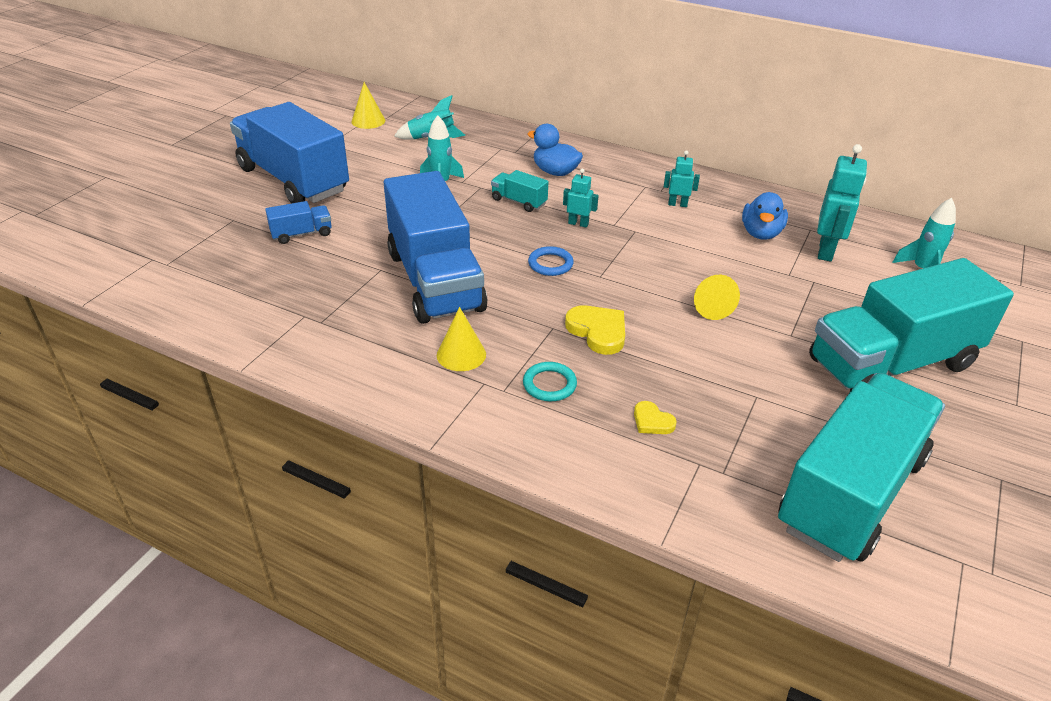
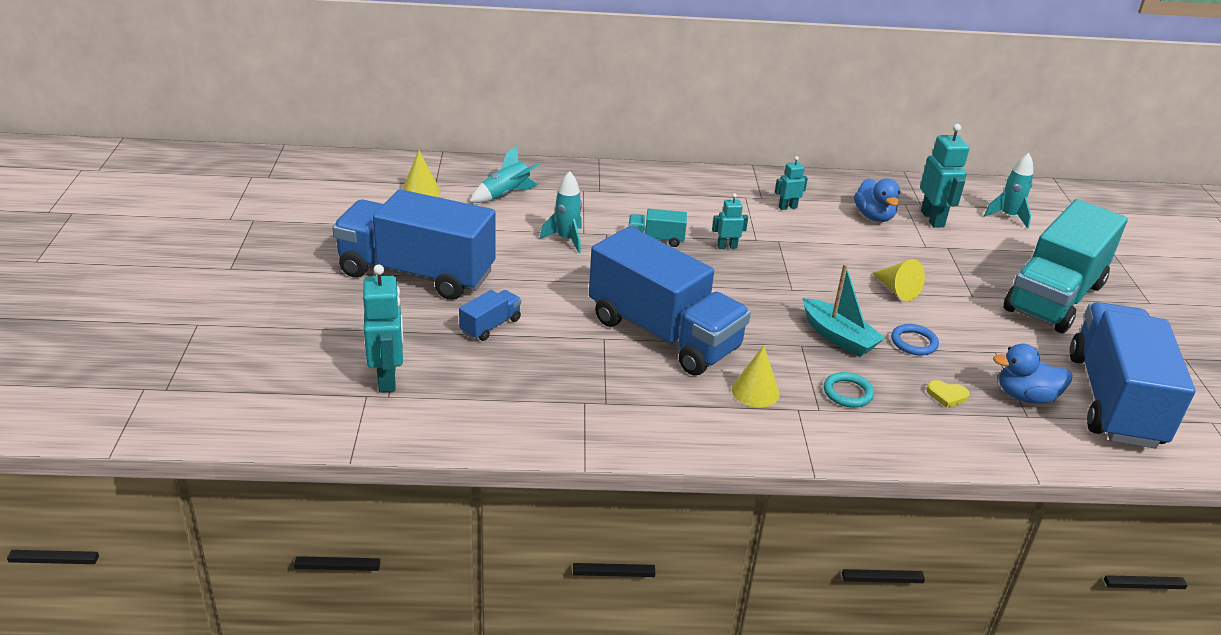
camera: 30 degrees left, 5 degrees down
(181, 251) = (387, 378): none -> turquoise robot
(550, 264) = (742, 290): blue ring -> blue ring (914, 342)
(555, 172) = (657, 202): blue duck -> blue duck (1025, 397)
(598, 331) = (838, 337): yellow heart -> turquoise boat
(850, 492) = (1113, 400): turquoise truck -> blue truck

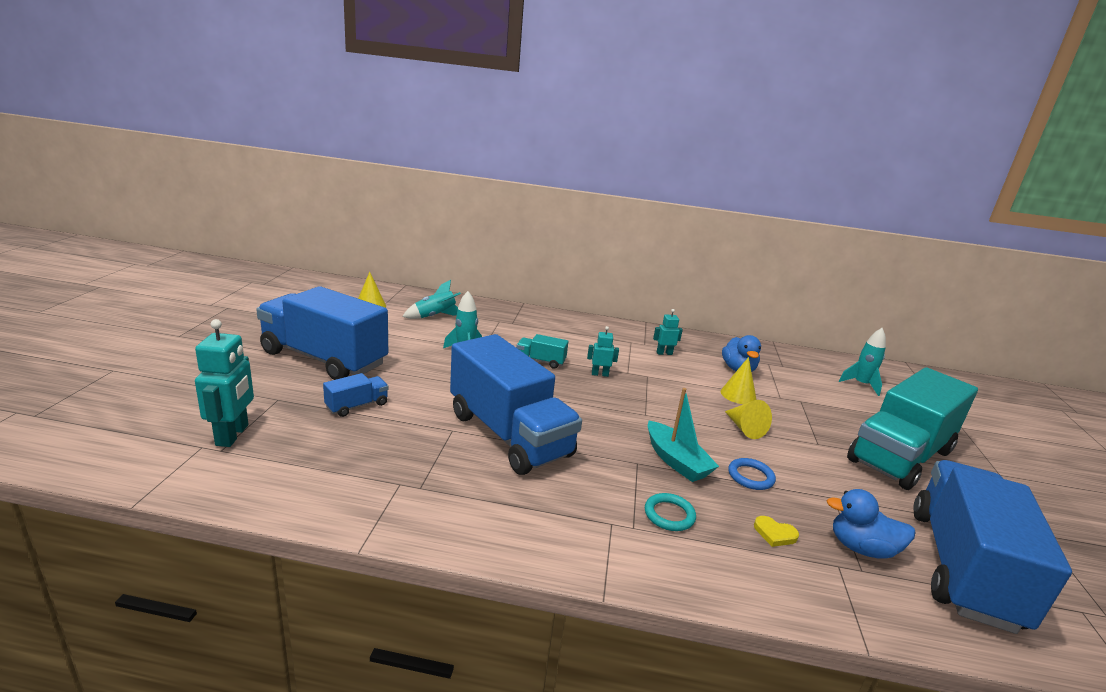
camera: 10 degrees right, 10 degrees down
(755, 391) = (574, 499): yellow cone -> yellow cone (738, 395)
(932, 219) = (791, 377): turquoise robot -> none

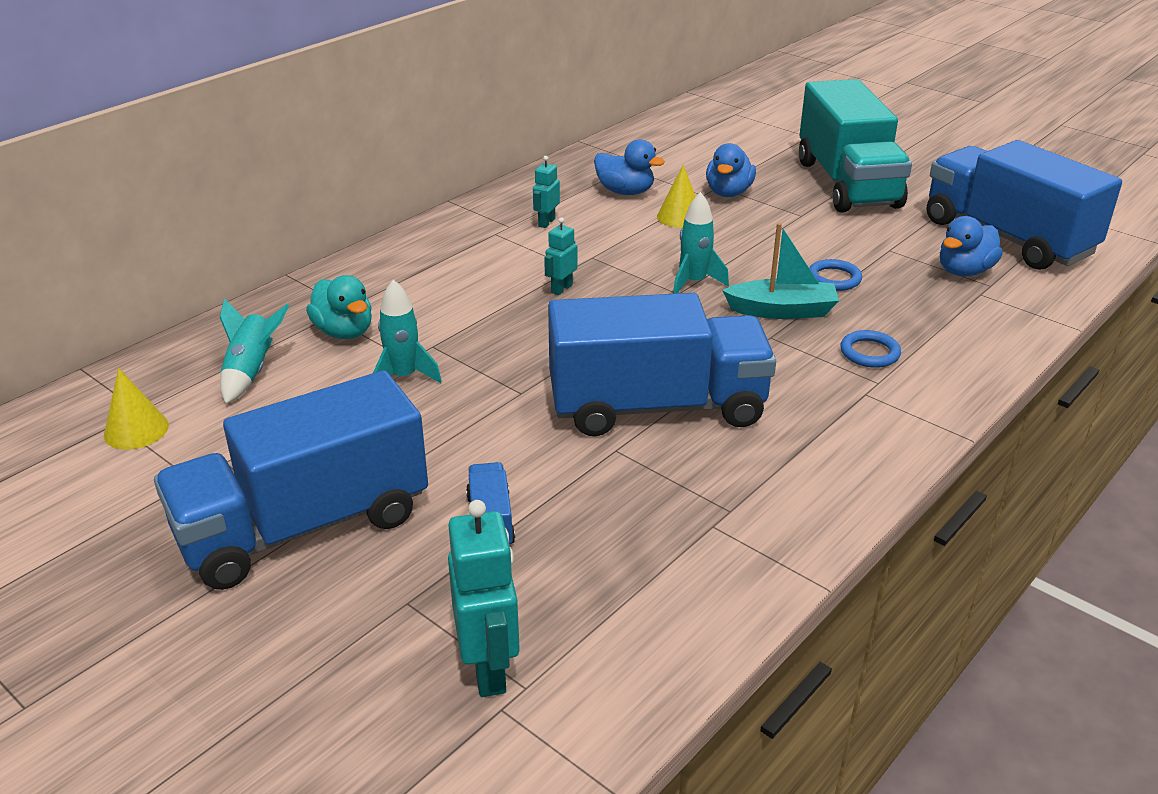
camera: 55 degrees left, 10 degrees up
(233, 435) = (489, 668): turquoise robot -> turquoise robot turned 45 degrees clockwise
(489, 328) = (344, 332): none -> turquoise duck
(540, 361) = (488, 321): turquoise truck -> none
(669, 515) = (869, 353): turquoise ring -> blue ring
(744, 428) = (748, 243): yellow cone -> none
(774, 534) = (925, 306): yellow heart -> none
(798, 406) = (728, 193): none -> blue duck
(861, 384) = (712, 138): turquoise rocket -> turquoise rocket (694, 282)

